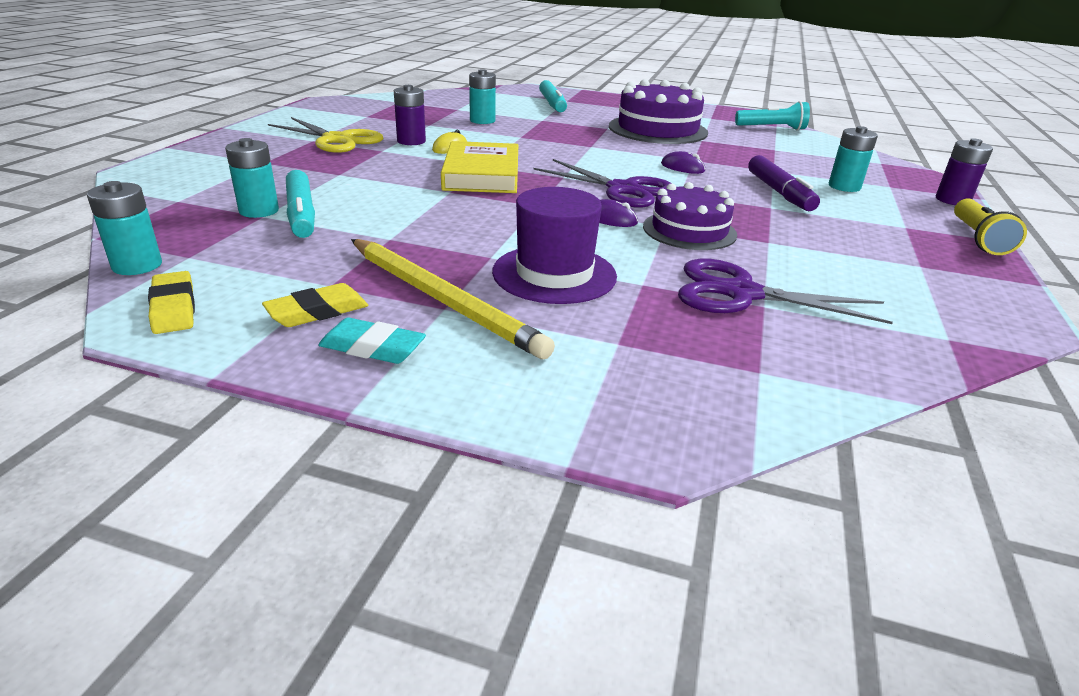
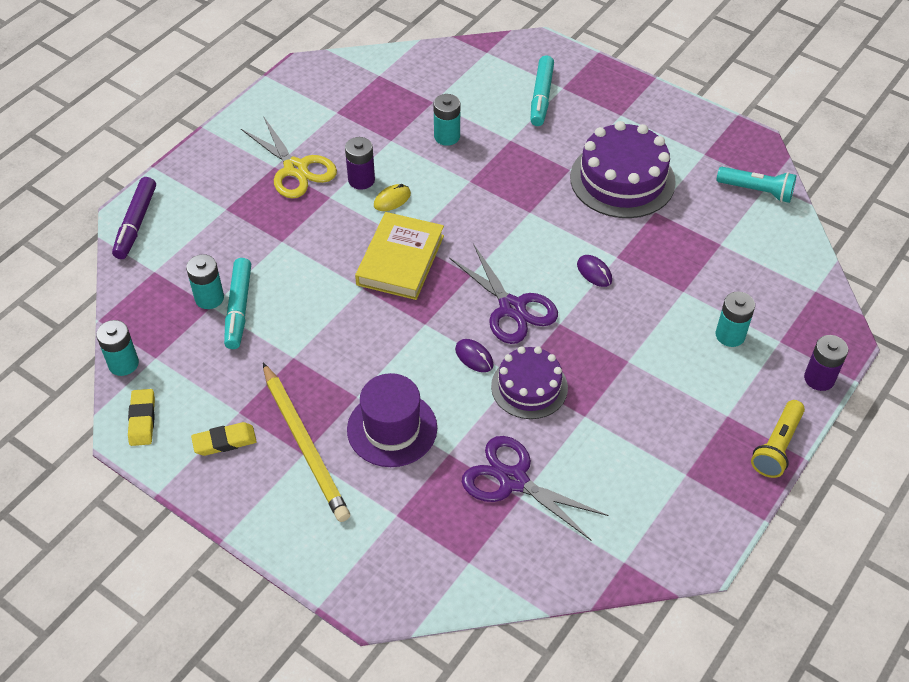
camera: 20 degrees right, 20 degrees up
(372, 347) = (248, 486): turquoise eraser -> none
(779, 192) = (655, 336): purple marker -> purple marker (136, 223)

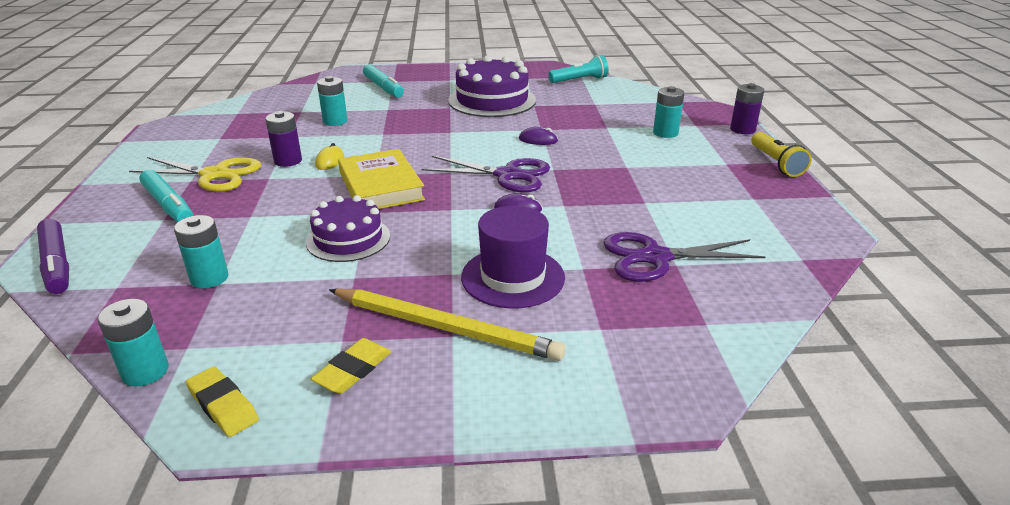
camera: 40 degrees left, 20 degrees down
(238, 308) = (253, 271): turquoise marker -> turquoise marker (168, 205)
(529, 387) = (583, 206): purple cake -> purple cake (348, 239)

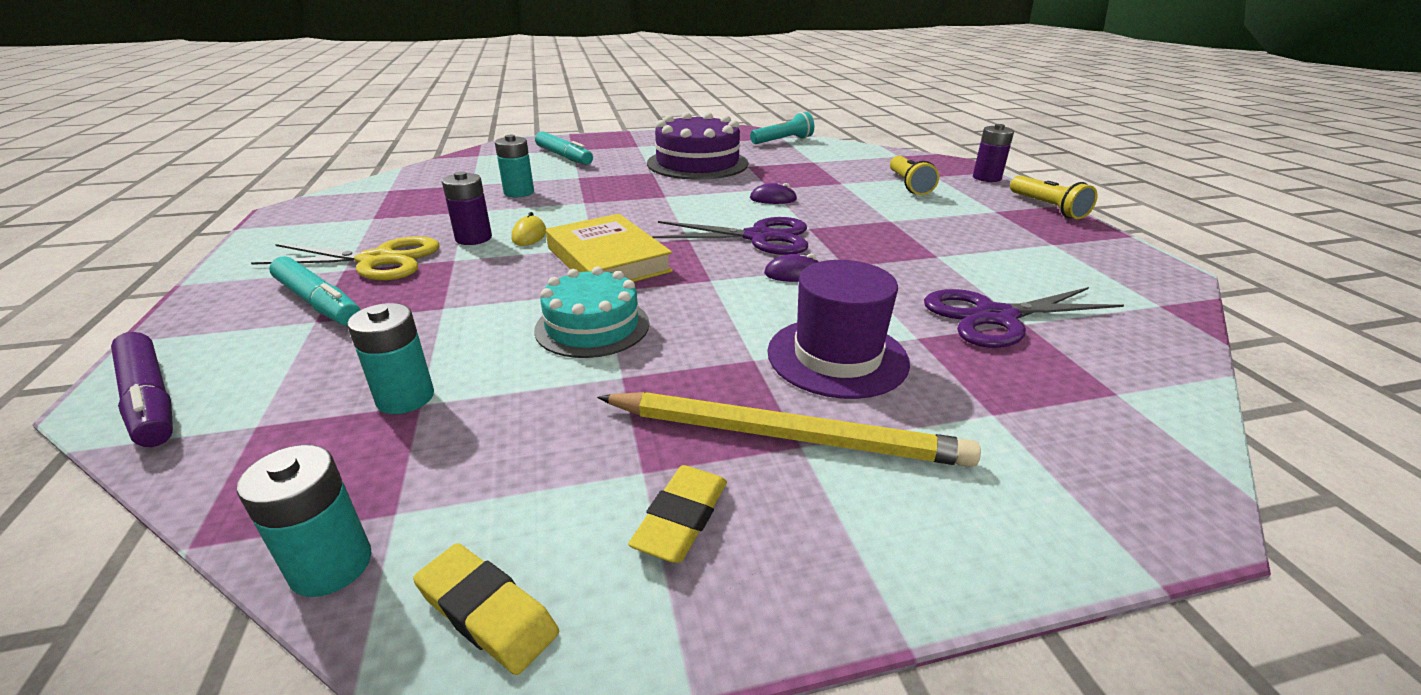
camera: 10 degrees left, 0 degrees up
(348, 239) = (592, 326): purple cake -> turquoise cake
(665, 133) = (909, 185): turquoise battery -> yellow flashlight

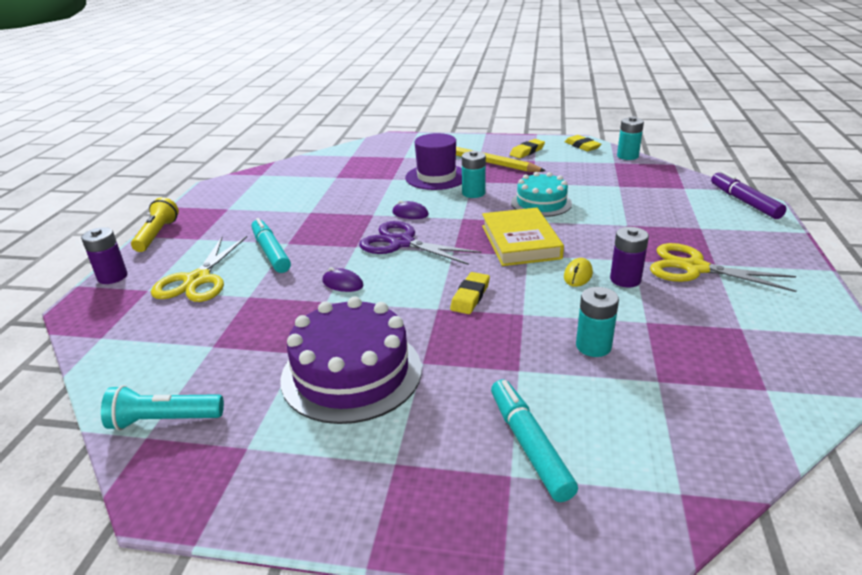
camera: 155 degrees left, 0 degrees up
(318, 302) = (709, 239): turquoise marker -> turquoise marker (271, 252)
(405, 398) = (626, 188): turquoise battery -> turquoise battery (473, 193)
(640, 206) = (470, 296): none -> yellow eraser
(909, 185) = (198, 280): yellow flashlight -> yellow scissors
(995, 317) = (344, 180): purple scissors -> none

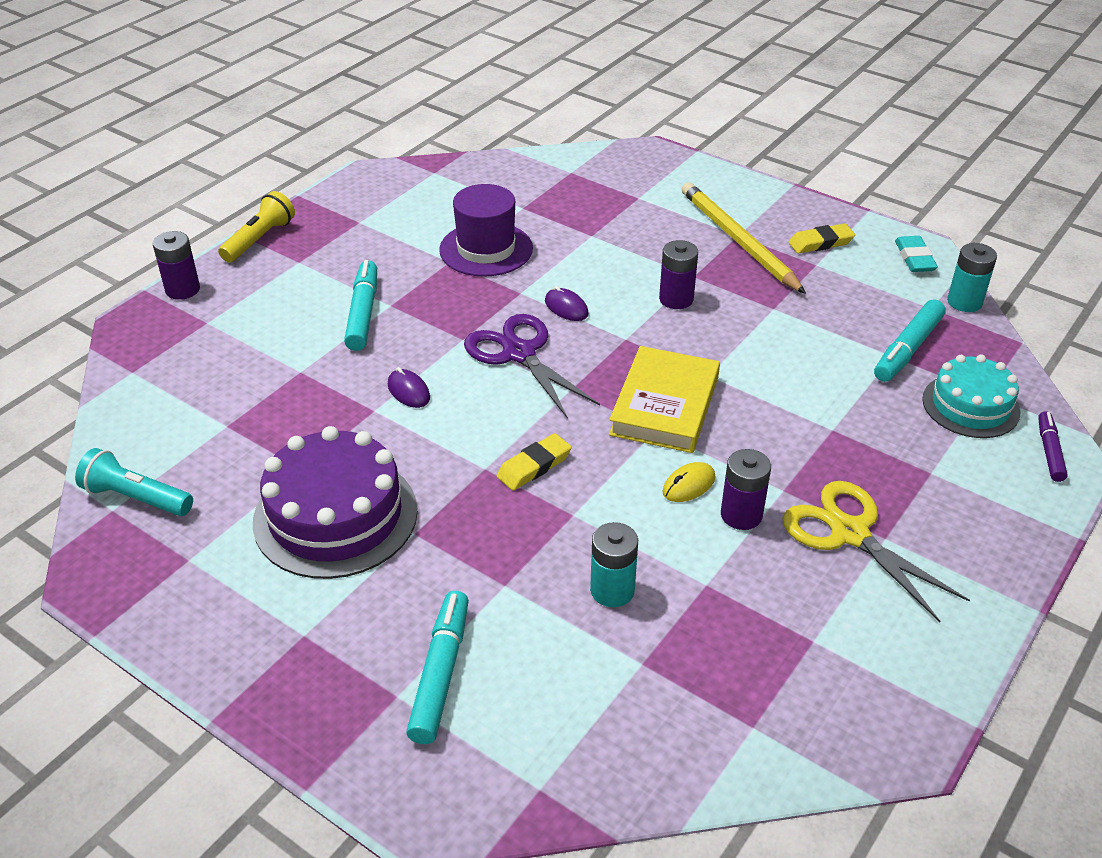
camera: 25 degrees right, 10 degrees up
(198, 280) = (263, 327): yellow scissors -> none
(436, 177) = (651, 252): purple hat -> purple hat (486, 249)
(473, 193) = (676, 299): turquoise battery -> purple battery
(541, 203) = (751, 349): turquoise cake -> turquoise cake (970, 405)
(582, 146) = (914, 258): yellow eraser -> turquoise eraser
(623, 181) = (907, 349): none -> turquoise marker
(744, 202) = (1049, 451): purple marker -> purple marker, size x0.63

